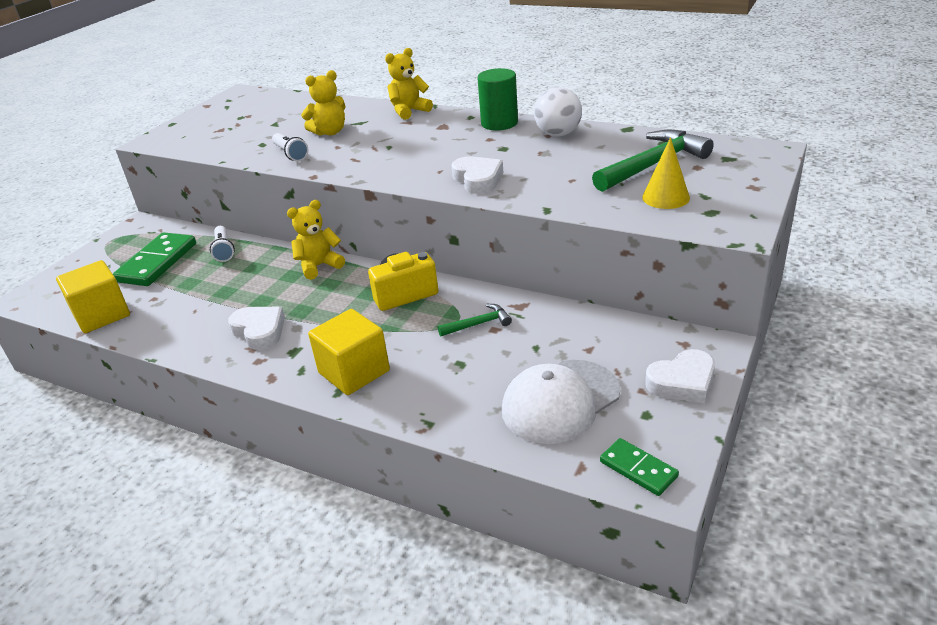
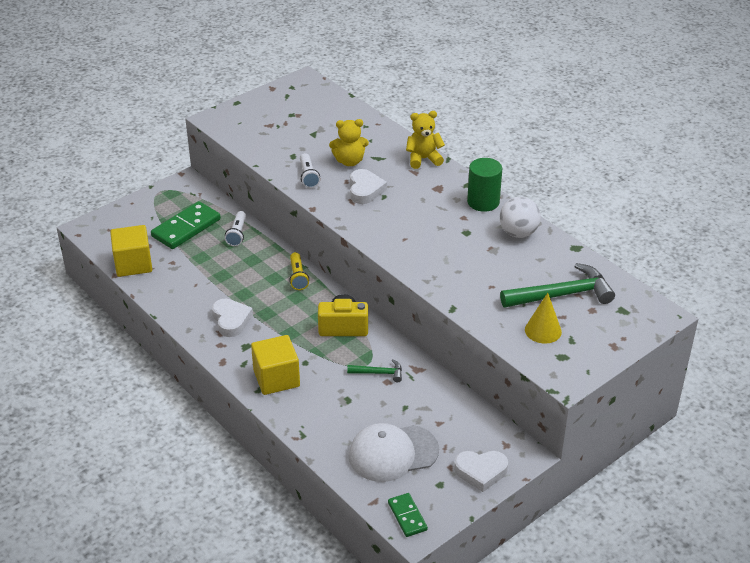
camera: 20 degrees right, 5 degrees up
(319, 266) = (298, 277): yellow teddy bear -> yellow flashlight
(478, 179) = (425, 259): white heart -> white heart (365, 190)

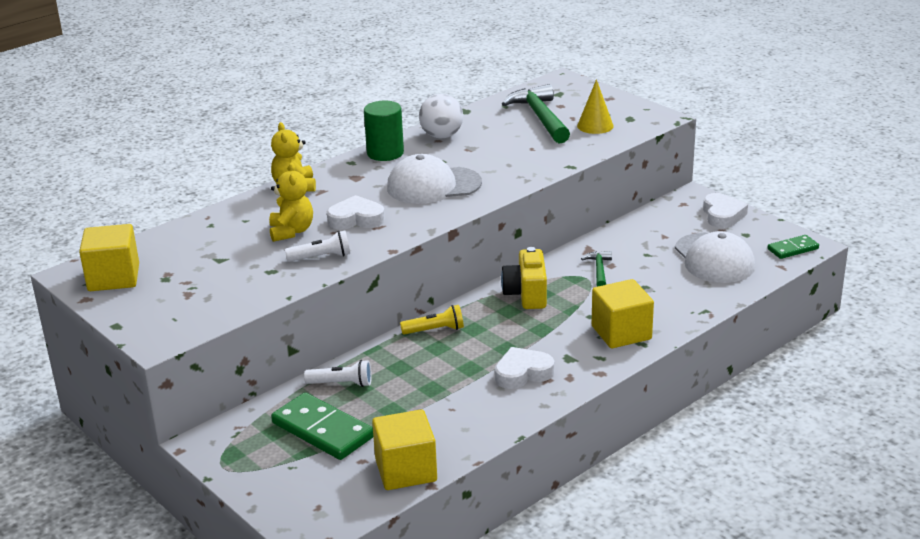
camera: 90 degrees left, 10 degrees down
(296, 95) = (114, 278): none -> yellow cube
(419, 228) = (433, 186): none -> white cap

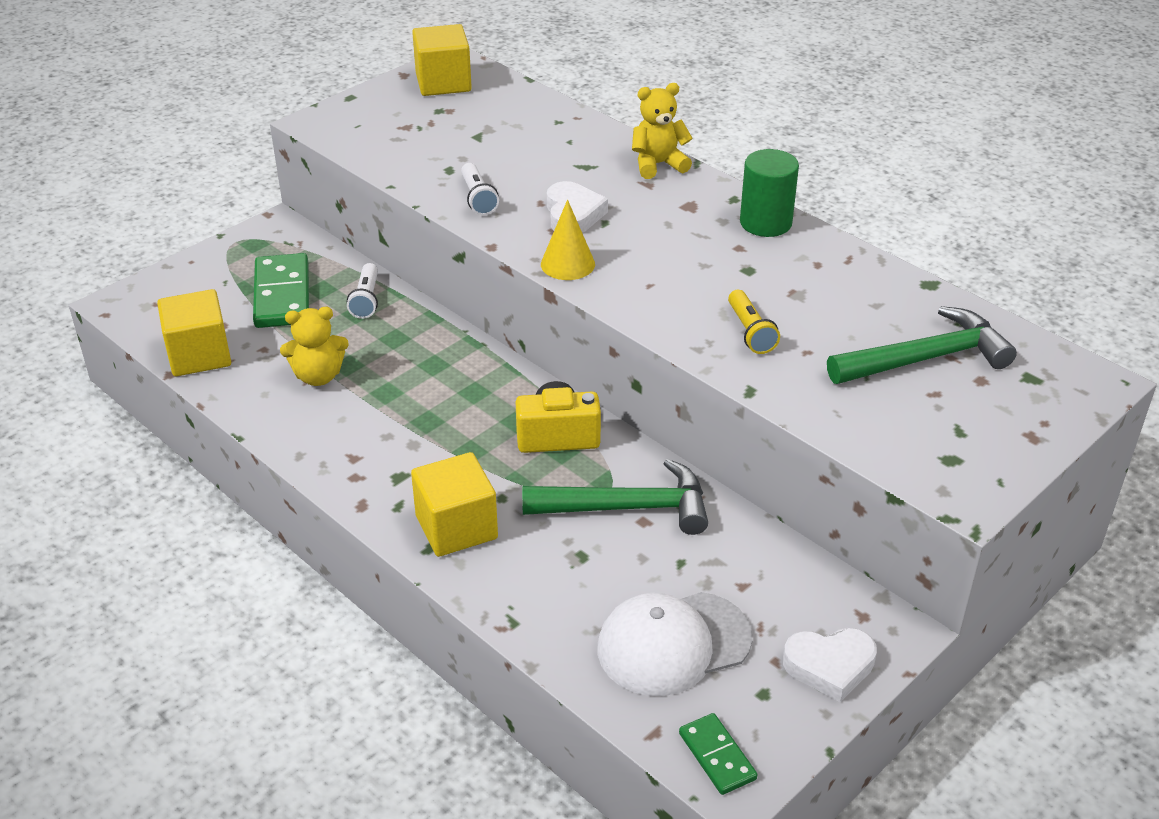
camera: 85 degrees right, 10 degrees up
(291, 231) = (541, 173): yellow teddy bear -> yellow teddy bear (318, 376)
(323, 430) = (282, 295): green domino -> green domino turned 45 degrees counterclockwise
(433, 186) = (670, 267): white cap -> none
(435, 330) = (472, 360): yellow flashlight -> yellow flashlight (750, 332)
(441, 136) = (832, 266): white ball -> none
(522, 373) = (369, 436): white heart -> none
(595, 126) = (908, 418): yellow cone -> yellow cone (567, 264)
(599, 270) = (628, 508): green hammer -> green hammer, size x1.98

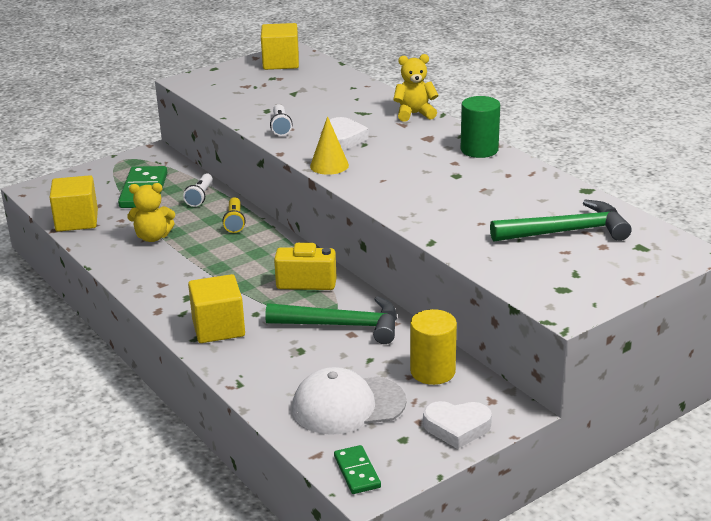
camera: 10 degrees right, 10 degrees down
(750, 332) = (444, 209): yellow flashlight -> yellow flashlight (234, 222)
(771, 575) = (432, 371): none -> yellow cylinder

